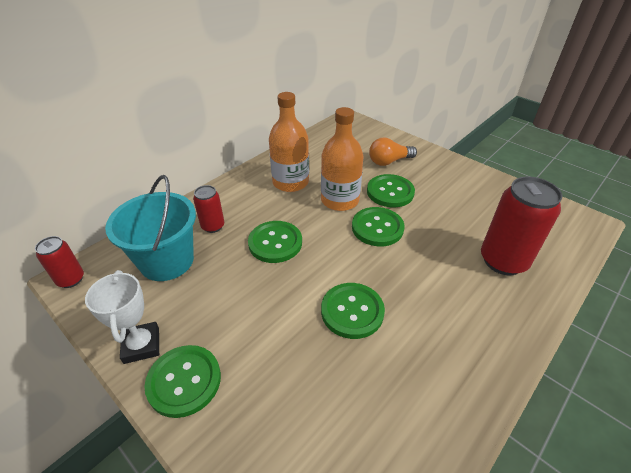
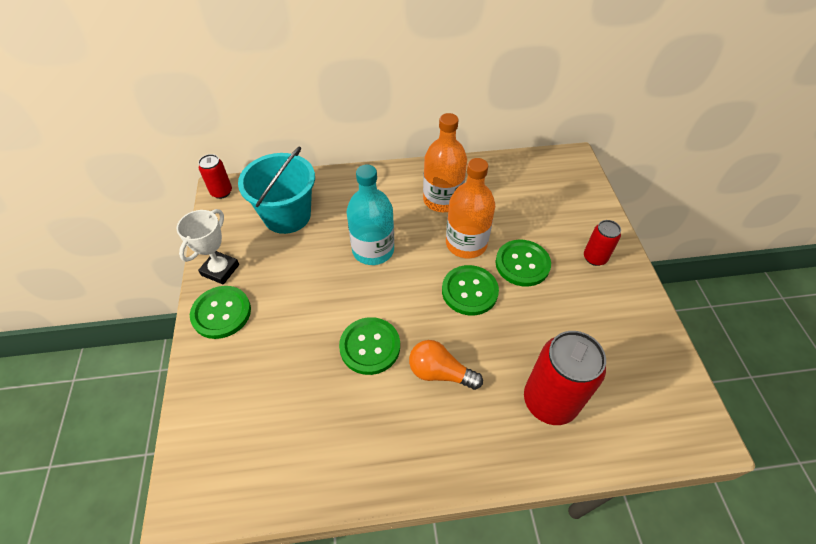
camera: 40 degrees right, 10 degrees up
(213, 226) = (343, 205): red can -> red can (594, 258)
(275, 243) = (373, 250): green button -> turquoise bottle
(389, 161) = (560, 231): orange light bulb -> orange light bulb (440, 372)

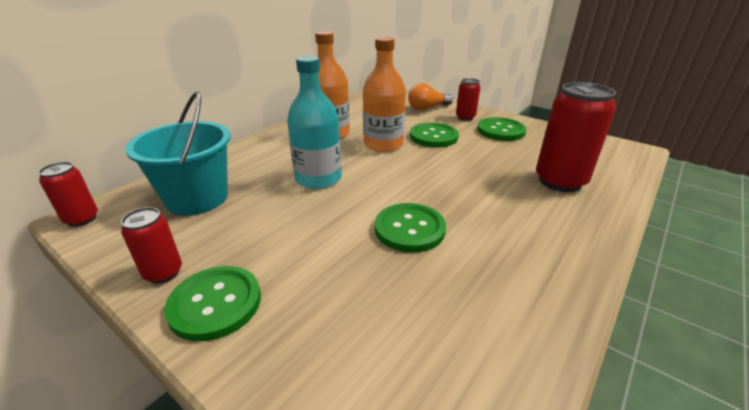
camera: 45 degrees left, 20 degrees down
(220, 270) = (163, 273): white trophy -> red can
(440, 372) = (482, 210): orange light bulb -> orange light bulb (427, 108)
(469, 291) = (425, 163): green button -> green button (500, 131)

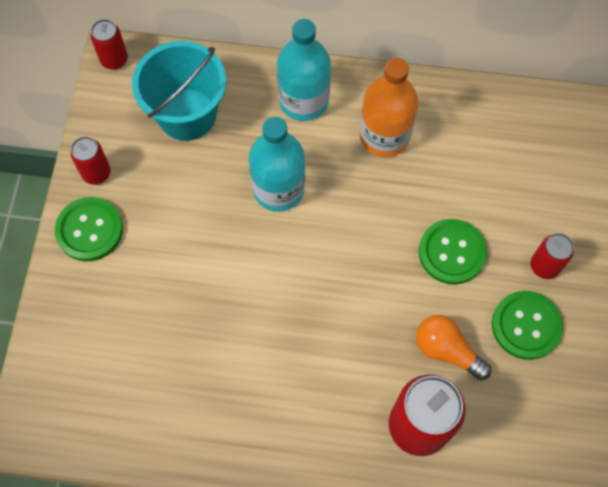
camera: 60 degrees right, 35 degrees up
(266, 150) = (303, 101): none -> turquoise bottle
(383, 144) = (393, 207): orange bottle -> none
(409, 229) = (243, 313): green button -> none
(427, 108) = (546, 204): orange light bulb -> orange light bulb (446, 350)

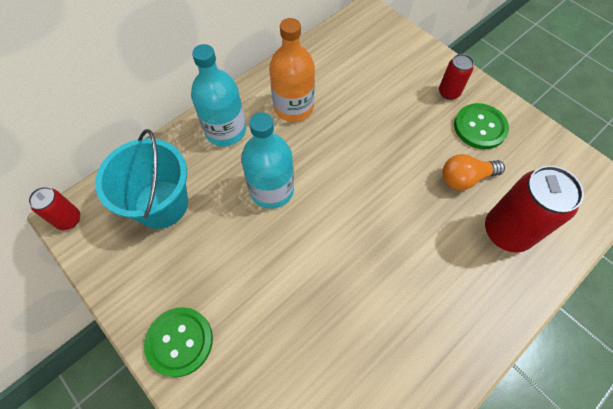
camera: 50 degrees left, 5 degrees down
(96, 173) = (140, 300): red can -> none
(452, 252) = (402, 129): green button -> none

